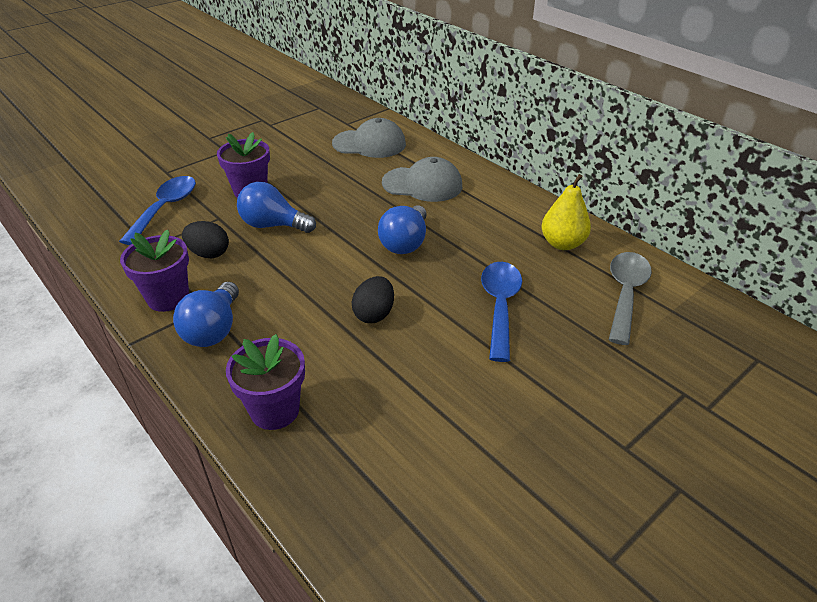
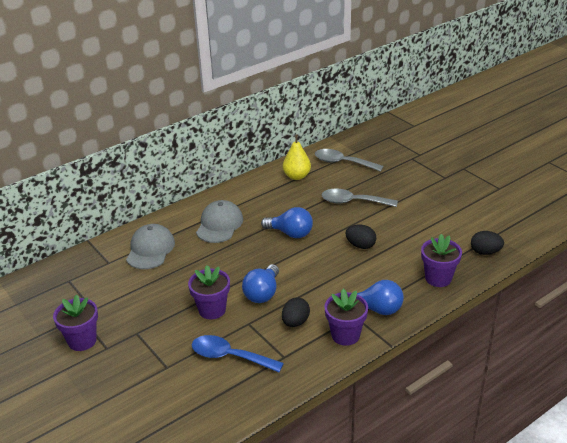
camera: 85 degrees left, 5 degrees down
(224, 125) = (82, 341): none -> purple flower pot
(348, 496) = (485, 252): none -> black egg
(500, 306) = (353, 202): blue spoon -> grey spoon

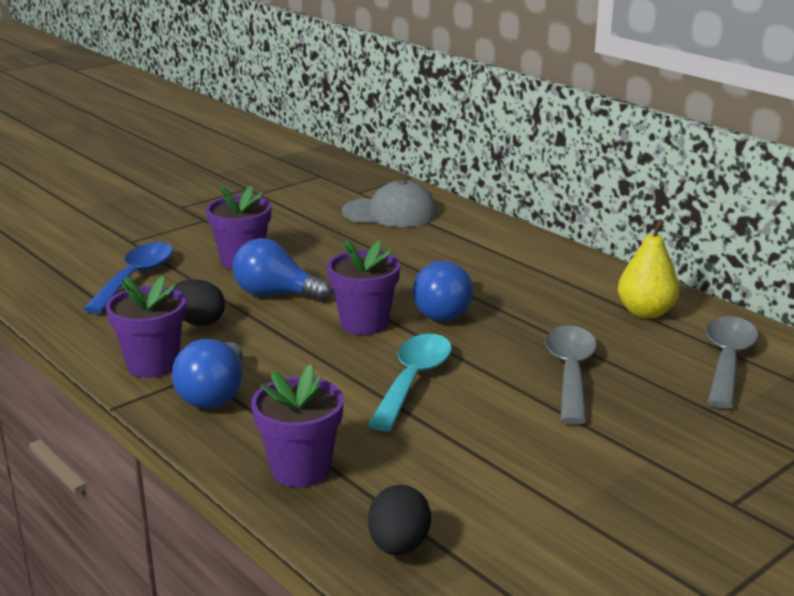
camera: 85 degrees right, 10 degrees down
(82, 341) = (198, 193): purple flower pot -> purple flower pot (364, 323)
(219, 225) = (462, 254): grey cap -> none
(360, 245) = (413, 380): black egg -> turquoise spoon

